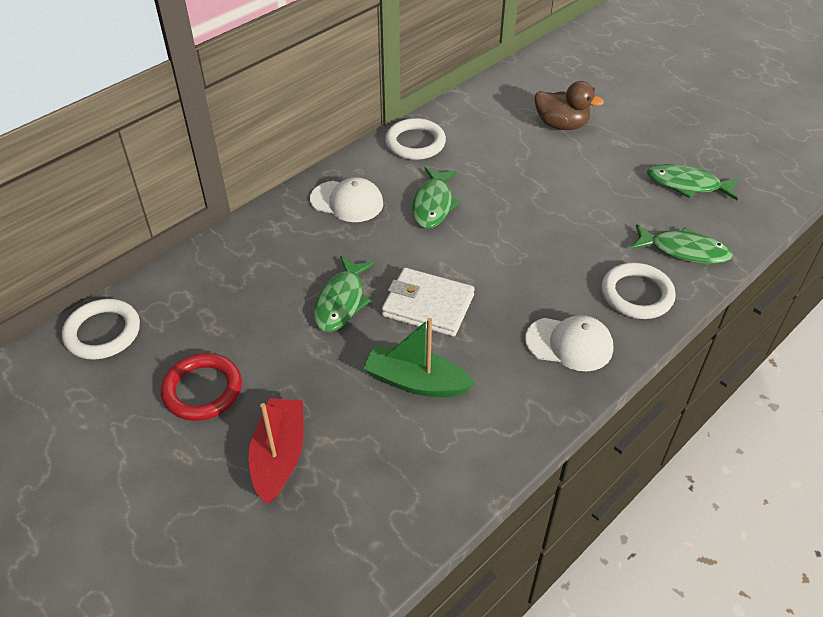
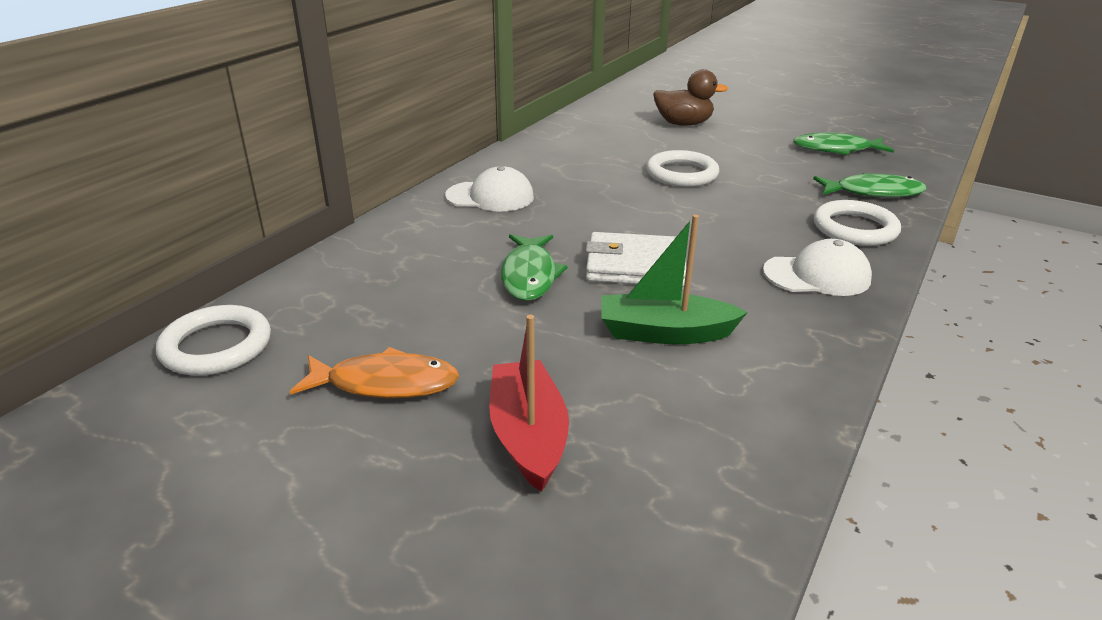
camera: 15 degrees left, 15 degrees down
(202, 390) = (385, 383): red ring -> orange fish
(415, 143) = (541, 148): white ring -> white ring (681, 174)
(433, 204) = (589, 188): green fish -> none

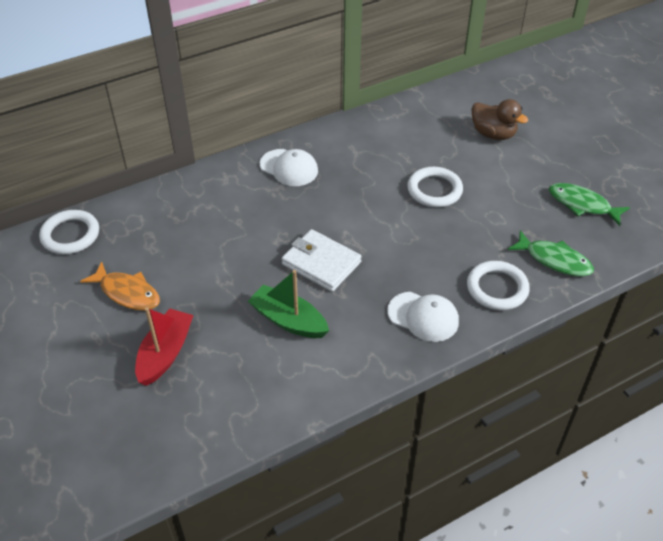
camera: 30 degrees right, 15 degrees up
(529, 275) = (255, 246): green fish -> none

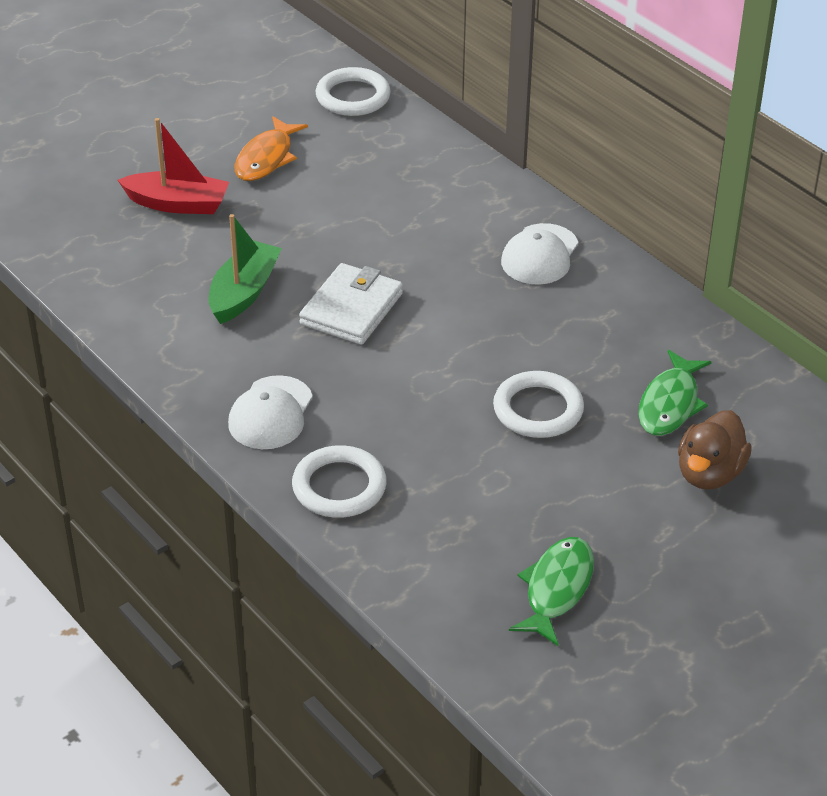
camera: 80 degrees right, 5 degrees down
(554, 260) = (413, 551): green fish -> green fish (670, 404)

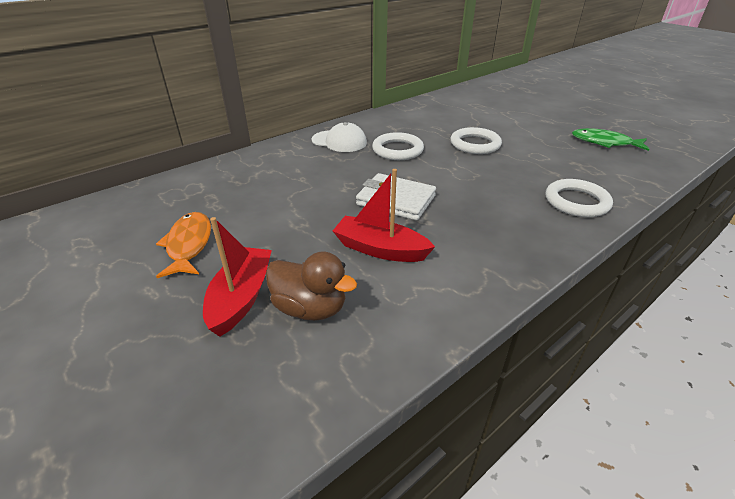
camera: 90 degrees left, 5 degrees down
(244, 292) = (380, 249): green boat -> red boat
(266, 158) = (189, 245): orange fish -> orange fish turned 120 degrees counterclockwise
(270, 413) = (521, 231): white cap -> none
(353, 97) = (123, 204): white ring -> white ring (397, 150)
(670, 404) = (457, 116): green fish -> none
(709, 474) = (502, 111): brown duck -> brown duck (310, 308)

